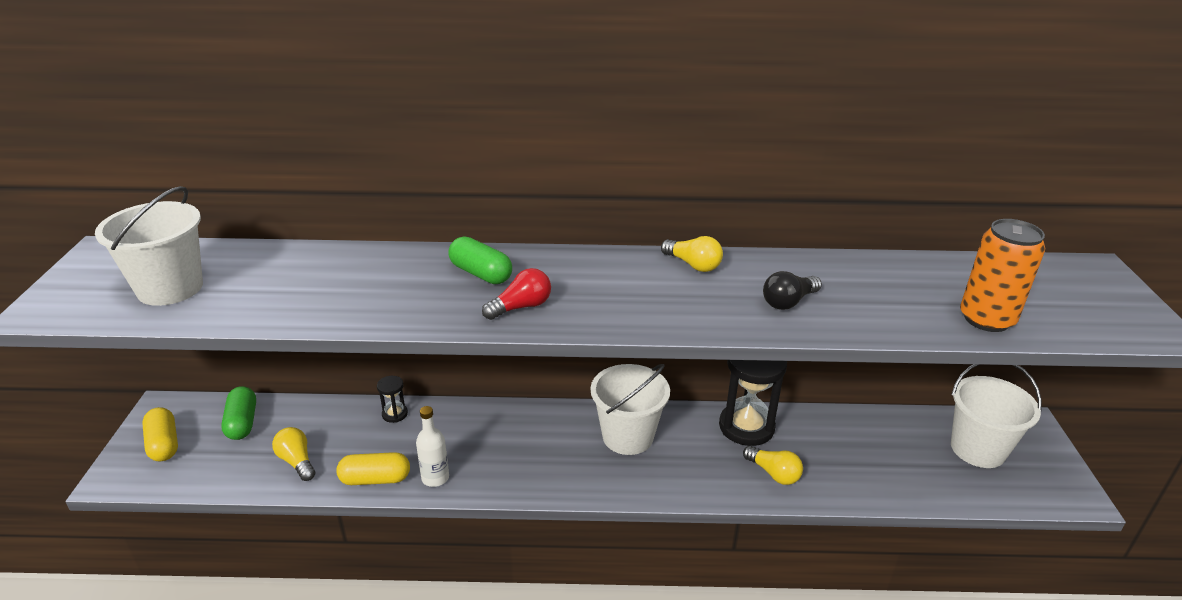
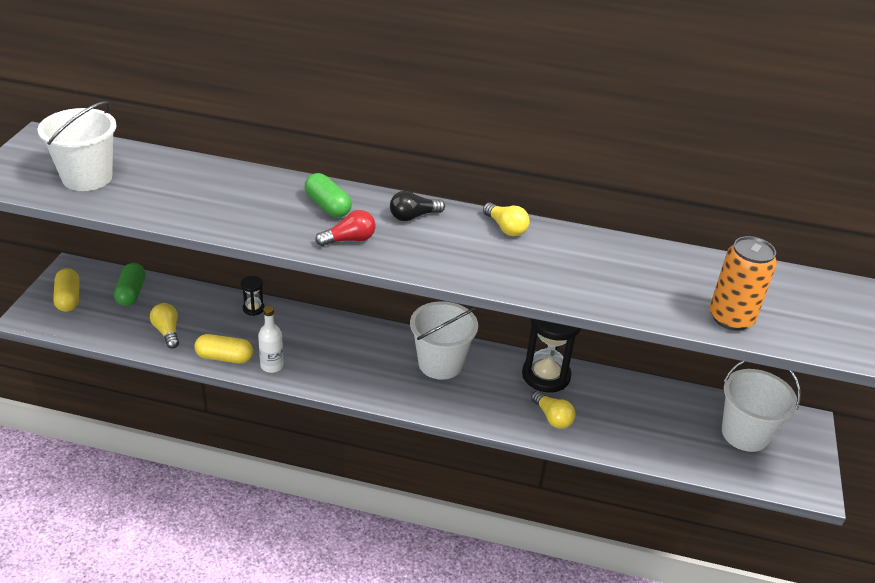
camera: 10 degrees right, 5 degrees up
(788, 302) = (569, 274): black light bulb -> black light bulb (413, 216)

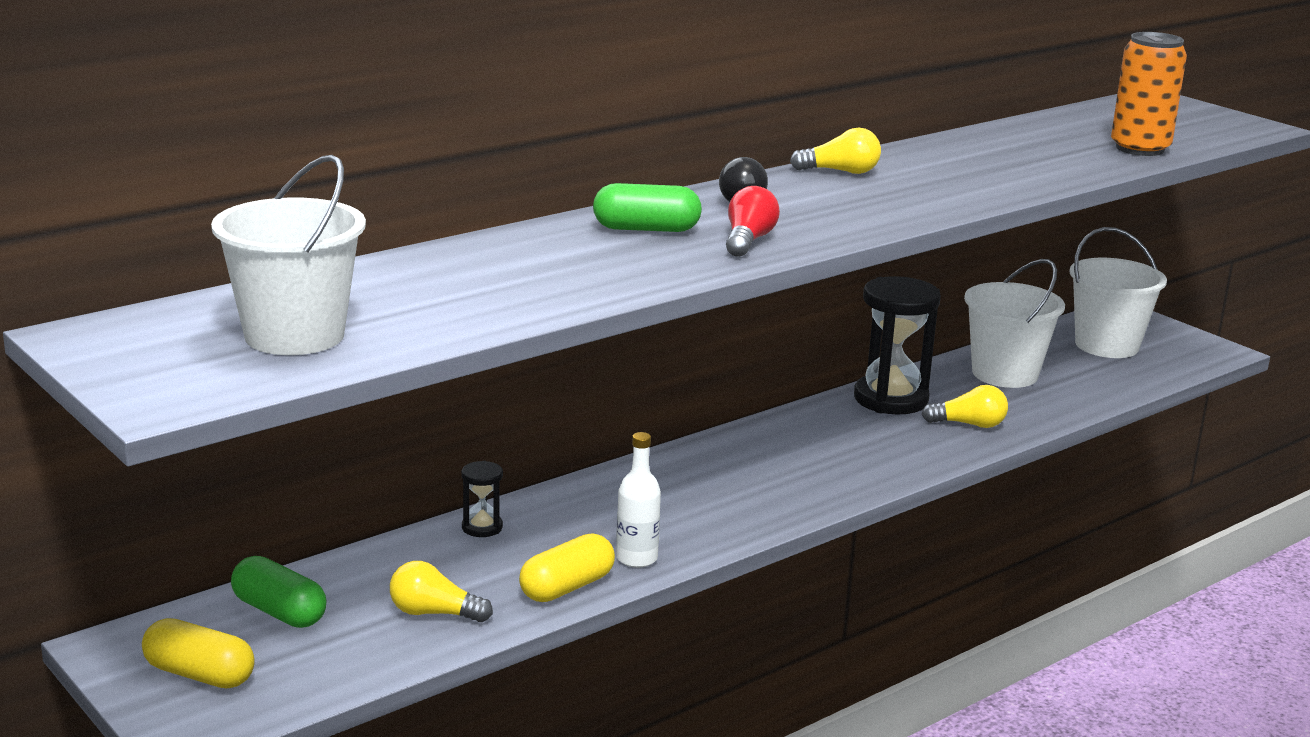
camera: 50 degrees left, 15 degrees down
(440, 364) = (787, 448): white bucket -> white bucket (1005, 374)

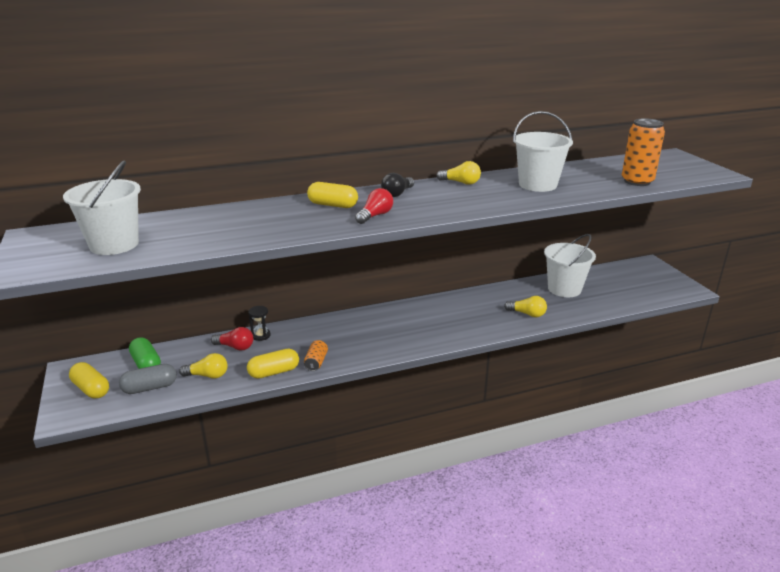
camera: 20 degrees right, 5 degrees up
(330, 652) = (150, 388): none -> grey capsule
(434, 613) = (207, 375): yellow light bulb -> yellow light bulb turned 150 degrees clockwise
(446, 555) = (235, 347): none -> red light bulb
(636, 558) = (316, 362): white bottle -> orange can
(646, 229) = (333, 205): green capsule -> yellow capsule
(891, 399) = (496, 295): black hourglass -> none
(1106, 345) = (629, 280): white bucket -> white bucket (537, 185)

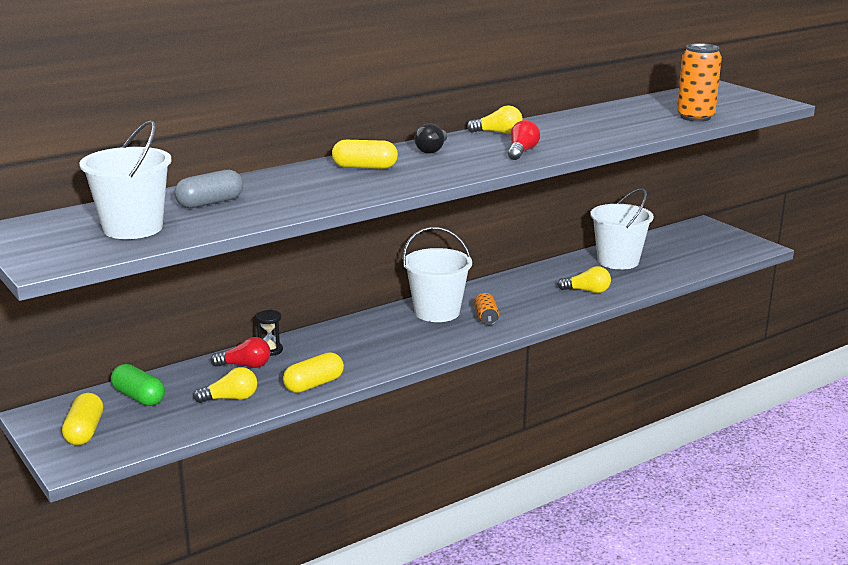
camera: 15 degrees left, 5 degrees down
(91, 389) = (85, 431): yellow capsule -> yellow capsule turned 60 degrees clockwise
(150, 388) = (163, 420): grey capsule -> grey capsule (210, 203)
(316, 362) = (360, 368): orange can -> orange can (486, 318)
(375, 216) = (425, 173): red light bulb -> red light bulb (522, 152)
(537, 185) = (588, 128): white bucket -> white bucket (437, 312)

